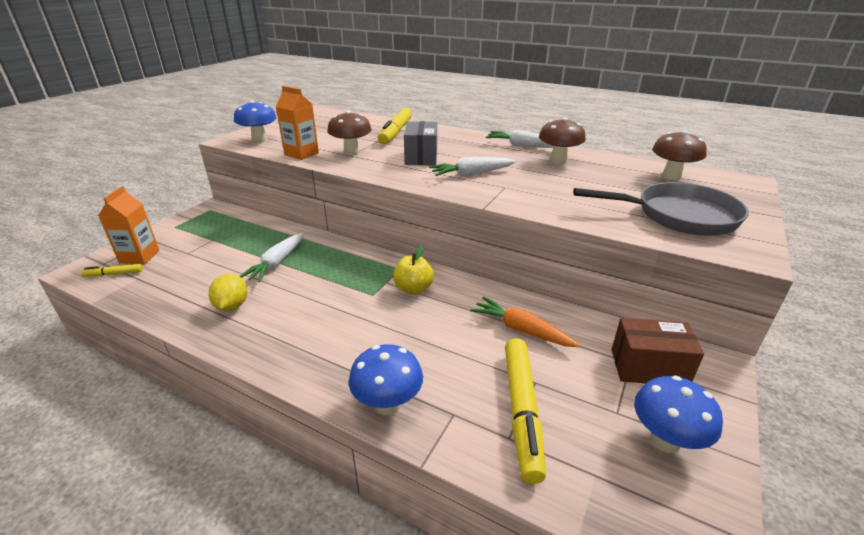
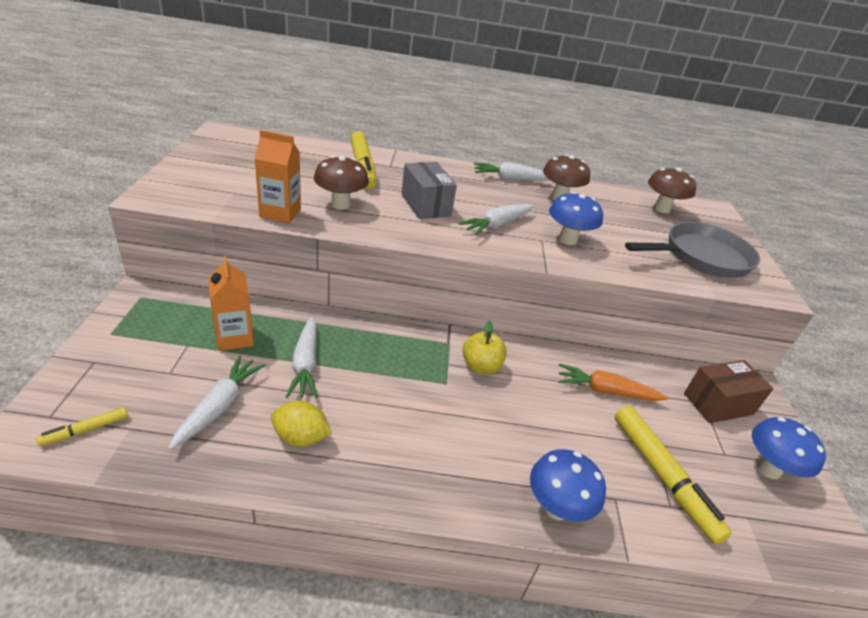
camera: 30 degrees left, 5 degrees up
(139, 256) = (101, 393): orange carton -> orange carton (235, 337)
(198, 277) = (219, 407): none -> white carrot
(232, 306) = (301, 437): yellow lemon -> yellow lemon turned 45 degrees counterclockwise
(259, 140) = (197, 193): blue mushroom -> blue mushroom (567, 240)

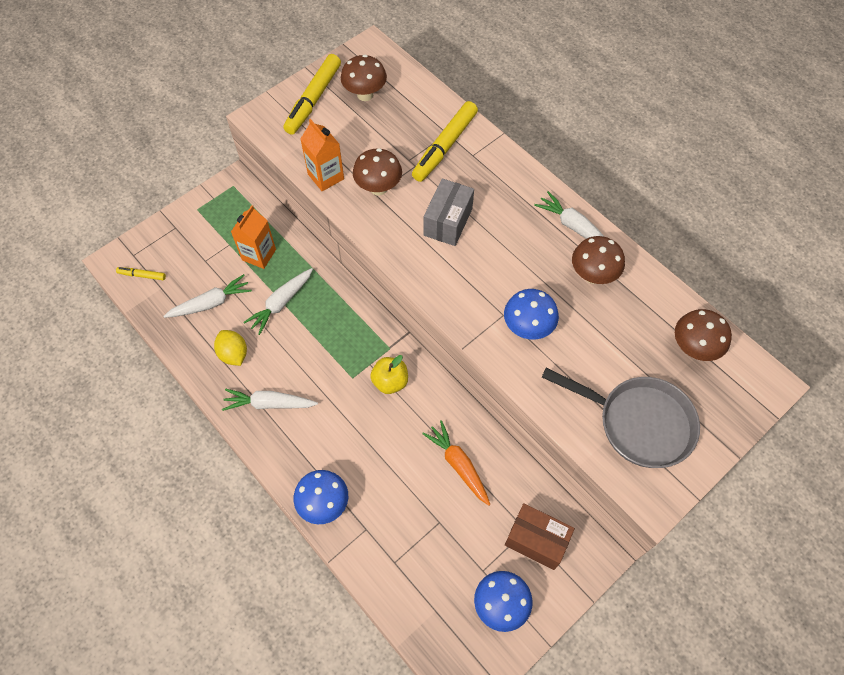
camera: 50 degrees right, 25 degrees up
(252, 157) = (365, 95): none -> brown mushroom
(497, 225) = (483, 277): white carrot -> white carrot (269, 404)
(662, 476) = (415, 544): yellow marker -> yellow marker (313, 99)

